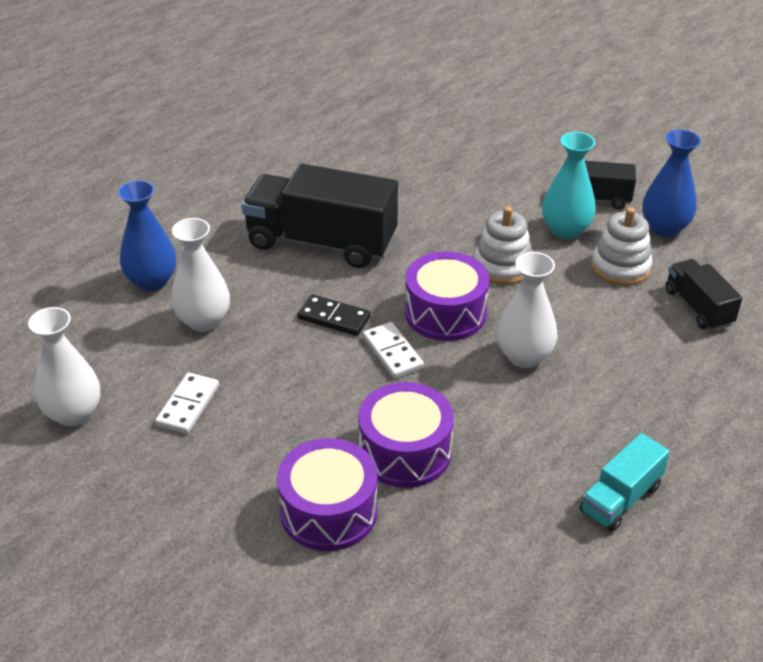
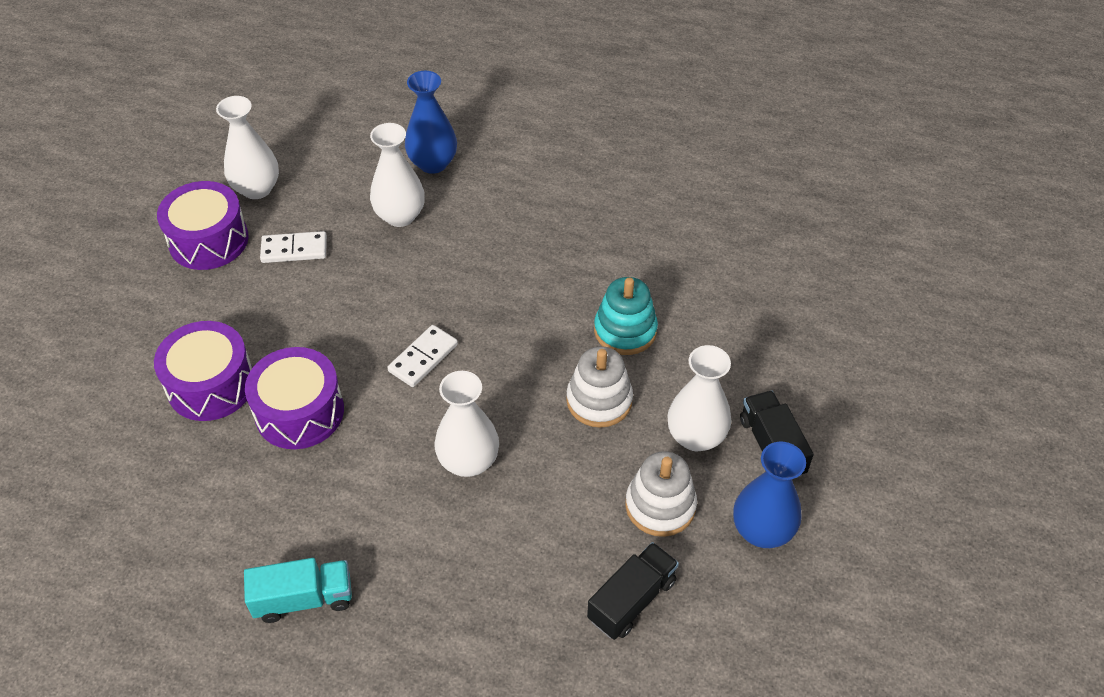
camera: 65 degrees right, 10 degrees up
(321, 242) = (552, 249): black truck -> none
(334, 317) = (449, 299): black domino -> none
(439, 231) = (625, 330): none -> turquoise stacking toy
(445, 313) = (500, 378): purple drum -> purple drum (208, 240)
(565, 230) = (696, 436): turquoise vase -> white vase
(620, 499) = (304, 599): turquoise truck -> turquoise truck turned 150 degrees clockwise

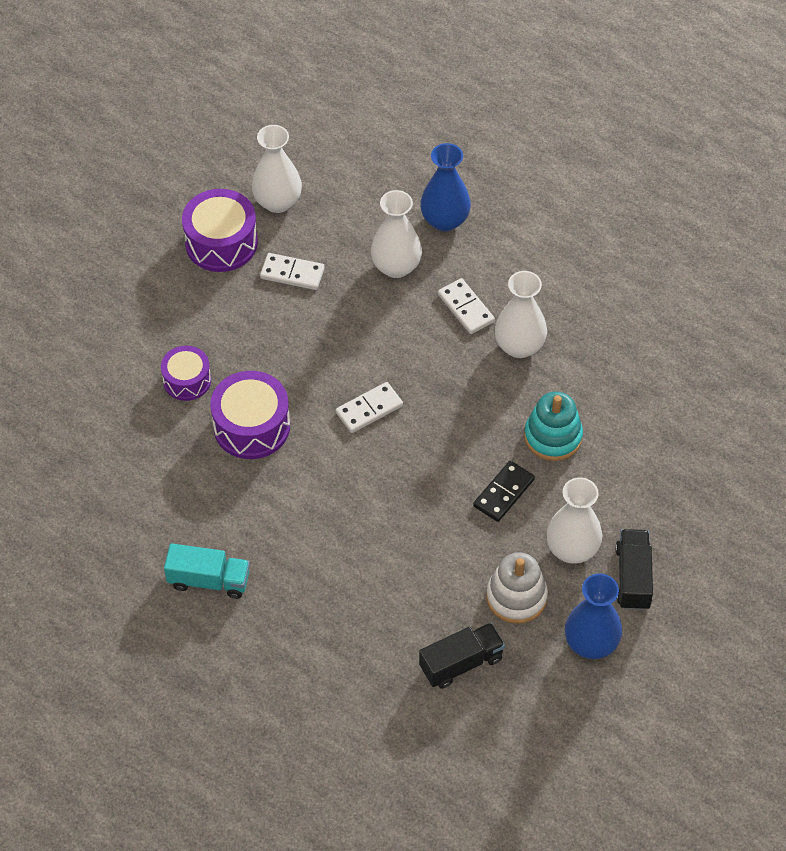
camera: 20 degrees right, 5 degrees up
(211, 385) = (187, 380): purple drum -> purple drum, size x0.63
(468, 461) = (374, 511): white vase -> white vase (519, 346)
(486, 235) = (466, 308): none -> white domino
(599, 400) = (503, 493): white stacking toy -> black domino

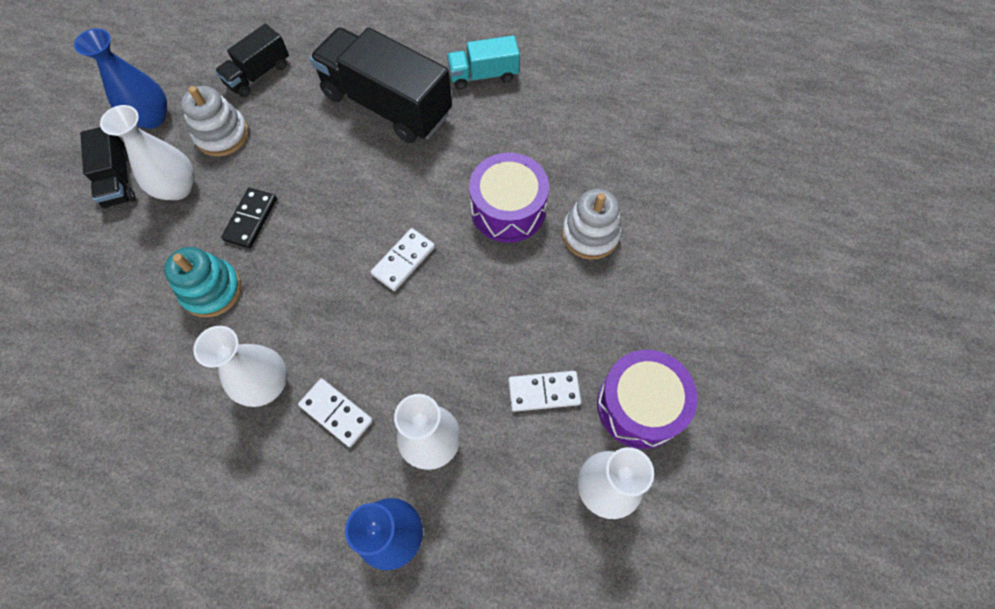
camera: 160 degrees right, 10 degrees up
(187, 380) = (590, 234): purple drum -> white stacking toy
(329, 577) = (386, 104): none -> black truck

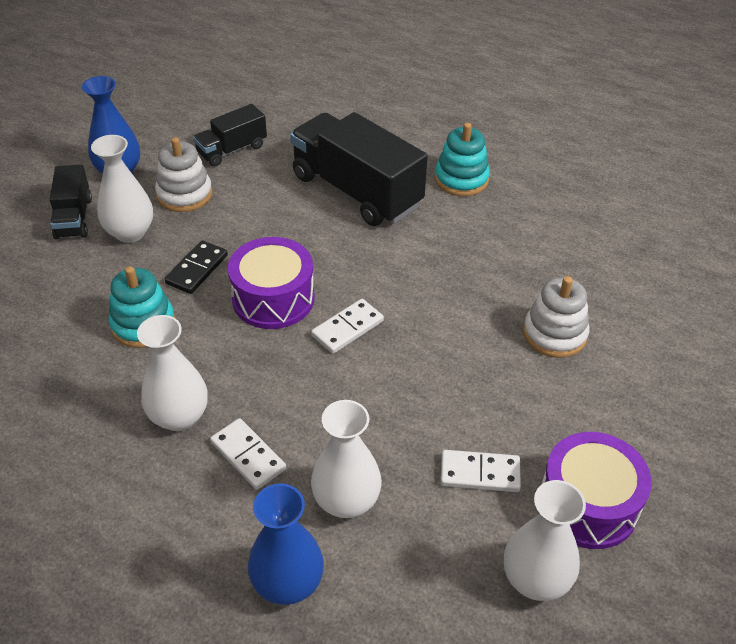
camera: 10 degrees right, 20 degrees down
(483, 75) = (461, 179): turquoise truck -> turquoise stacking toy
(508, 209) = (468, 299): purple drum -> purple drum (273, 298)

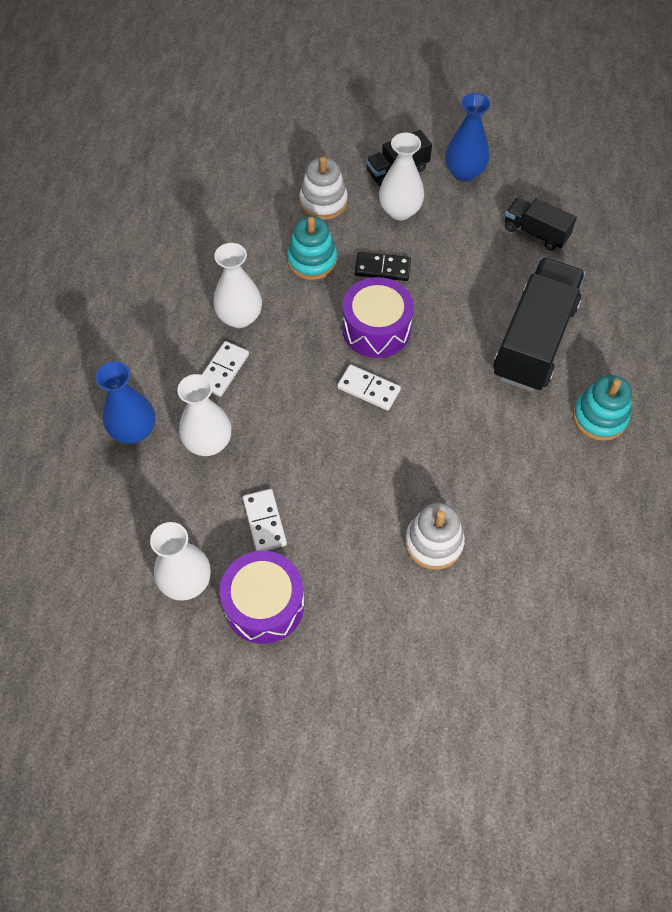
camera: 70 degrees right, 15 degrees up
(184, 194) = (461, 225): white stacking toy -> white stacking toy (323, 202)

